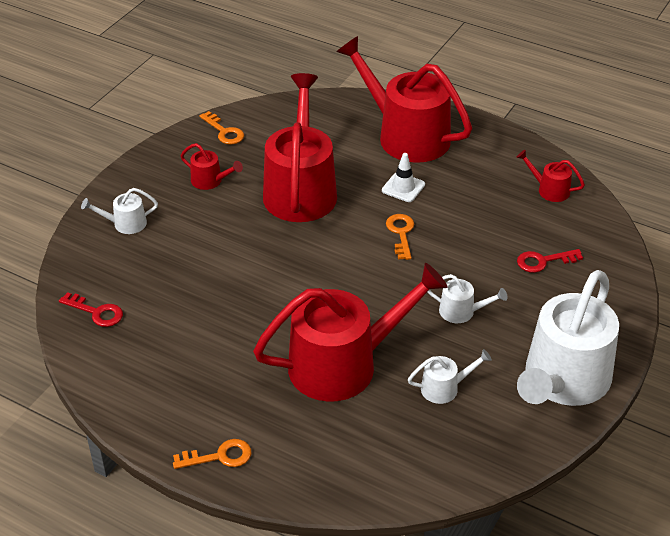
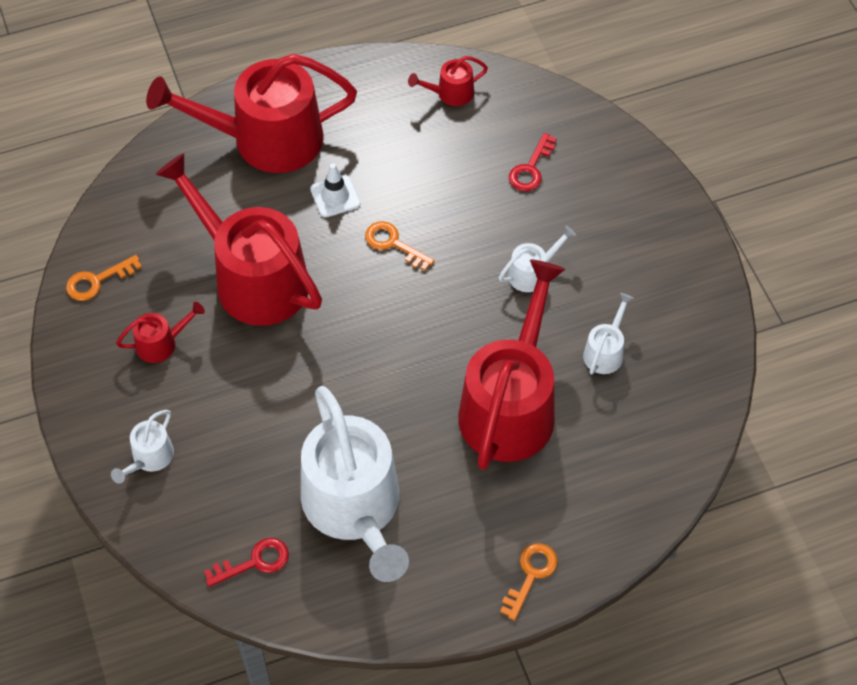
camera: 50 degrees left, 15 degrees up
(224, 131) = (97, 281): orange key -> orange key turned 150 degrees clockwise
(563, 381) = (673, 263): white watering can -> white watering can (355, 507)

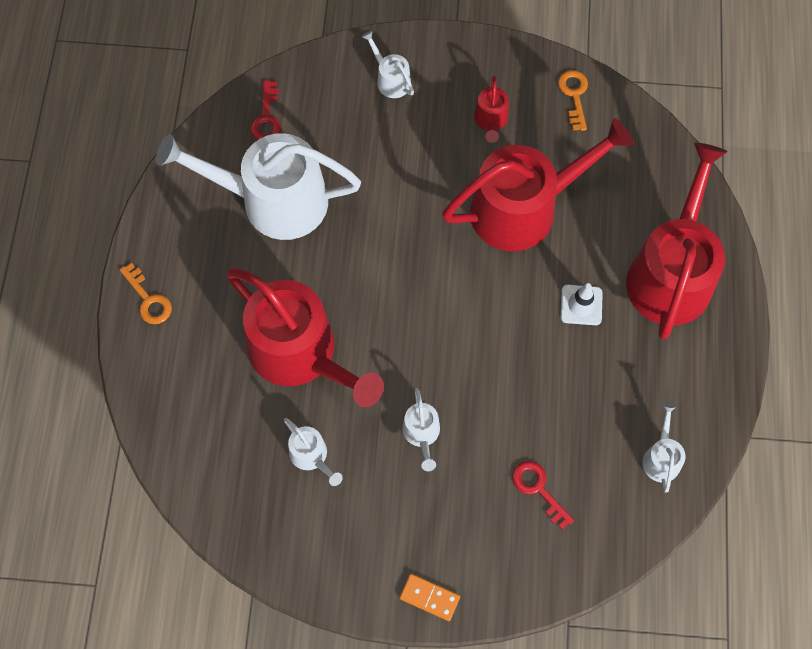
camera: 115 degrees right, 10 degrees up
(393, 244) = (507, 331): orange key -> none
(451, 93) = (661, 458): red watering can -> white watering can
(672, 211) = (429, 597): none -> orange domino

